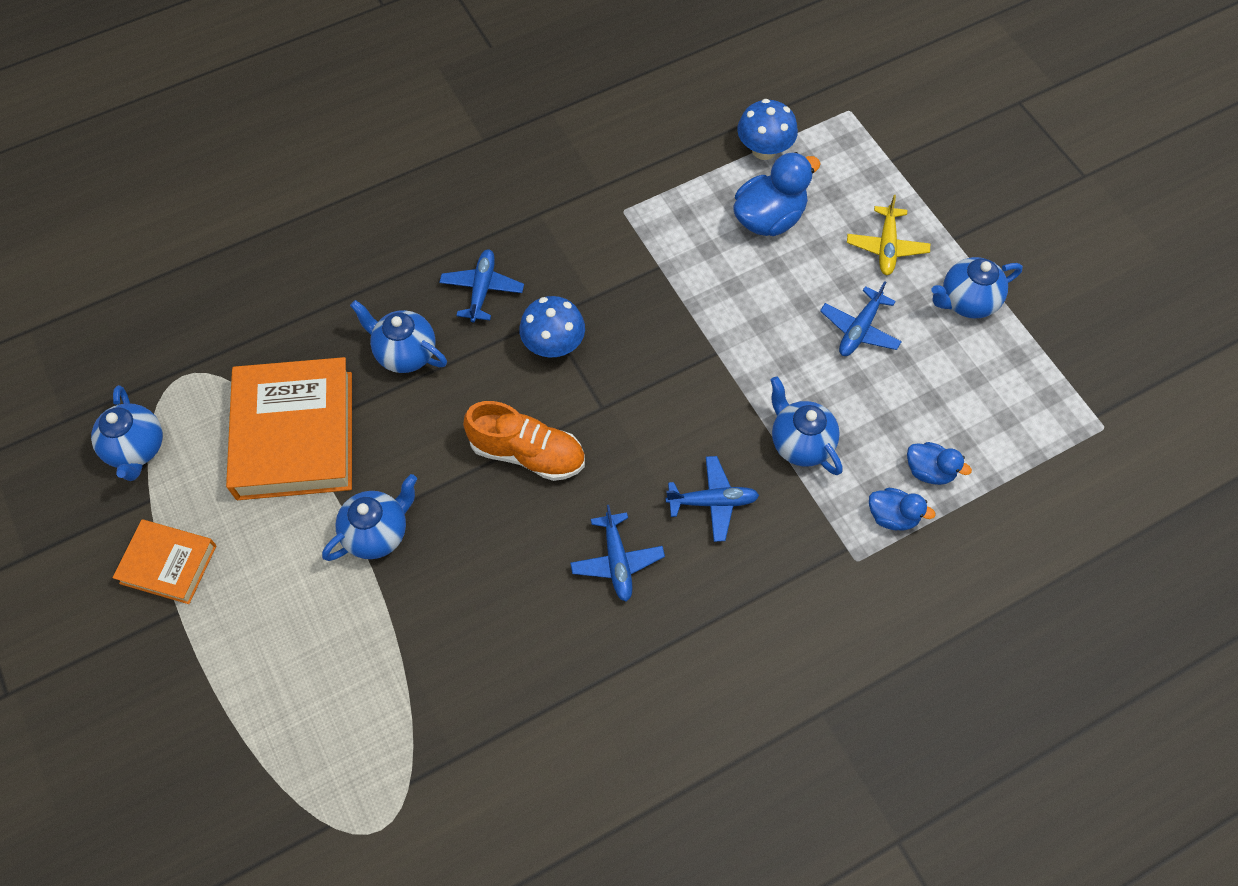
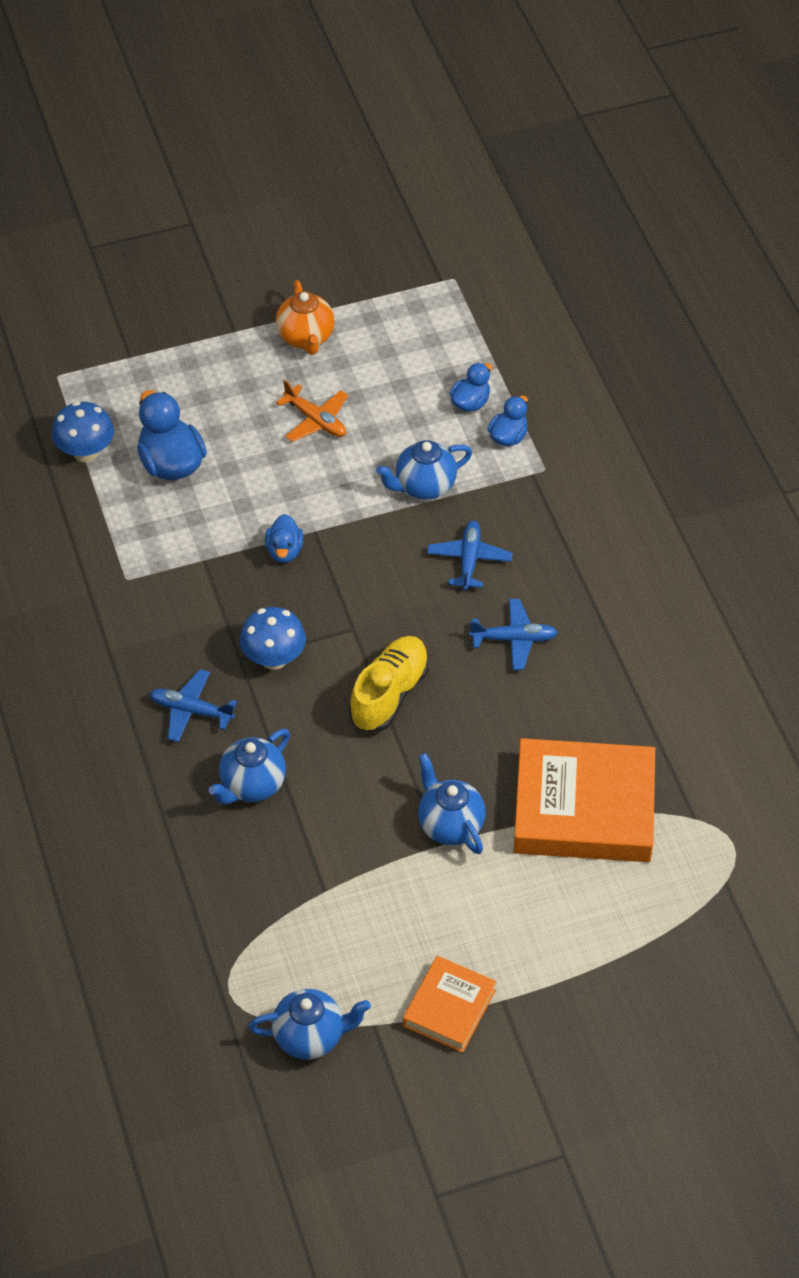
camera: 80 degrees left, 10 degrees down
(295, 435) = (326, 889): orange book -> orange book (583, 809)
(527, 453) = (389, 694): orange shoe -> yellow shoe
(685, 331) = (284, 551): none -> blue duck
(859, 329) = (316, 420): blue plane -> orange plane
(886, 247) = (230, 381): yellow plane -> none
(966, 302) = (306, 338): blue teapot -> orange teapot

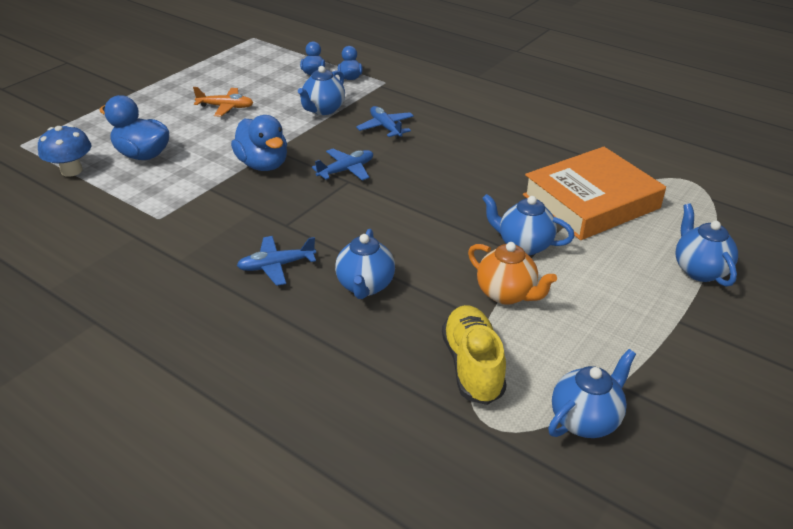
camera: 35 degrees left, 15 degrees down
(274, 658) = (309, 215): blue mushroom -> none
(284, 551) = (263, 165): blue duck -> blue duck, size x1.73
(306, 338) = (186, 80): orange teapot -> orange teapot (507, 294)
(389, 694) = (407, 200): yellow shoe -> yellow shoe (472, 366)
(449, 1008) = (654, 344): orange book -> none
(514, 639) = (453, 148): blue plane -> blue plane (346, 170)
(592, 960) = (699, 270): none -> blue teapot

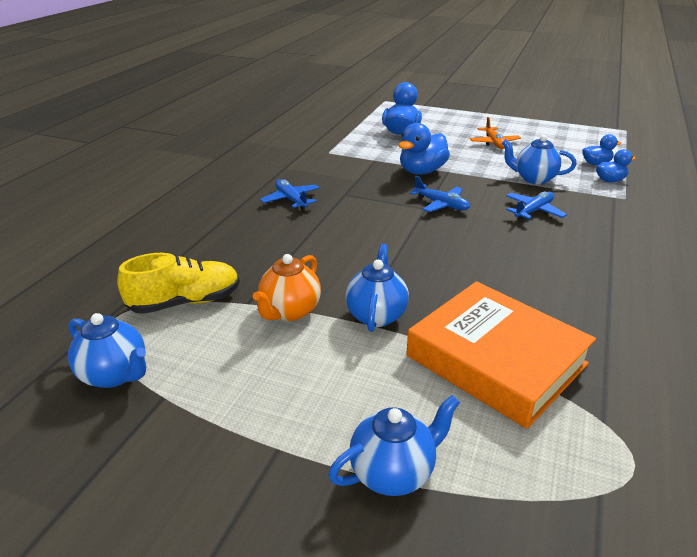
camera: 75 degrees right, 5 degrees down
(71, 170) = (366, 118): blue mushroom -> none
(365, 286) = (278, 238): blue teapot -> none

